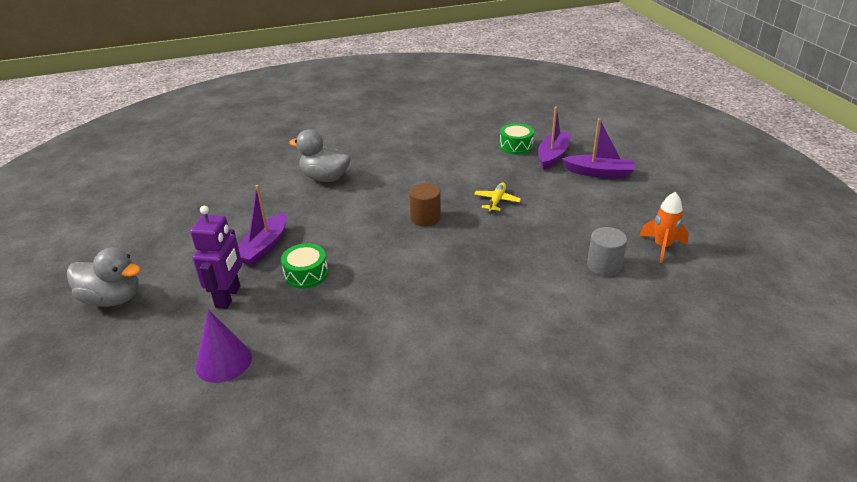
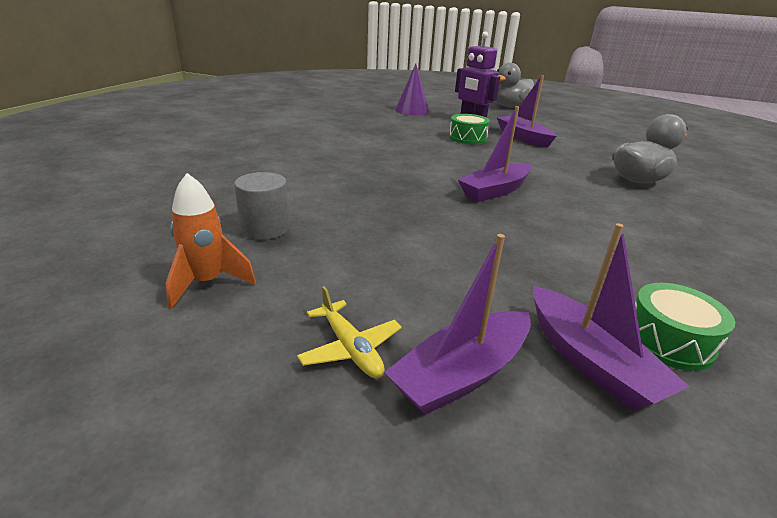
camera: 125 degrees right, 5 degrees down
(425, 218) = (495, 191): brown cylinder -> purple boat
(496, 201) = (482, 236): yellow plane -> yellow plane (350, 348)

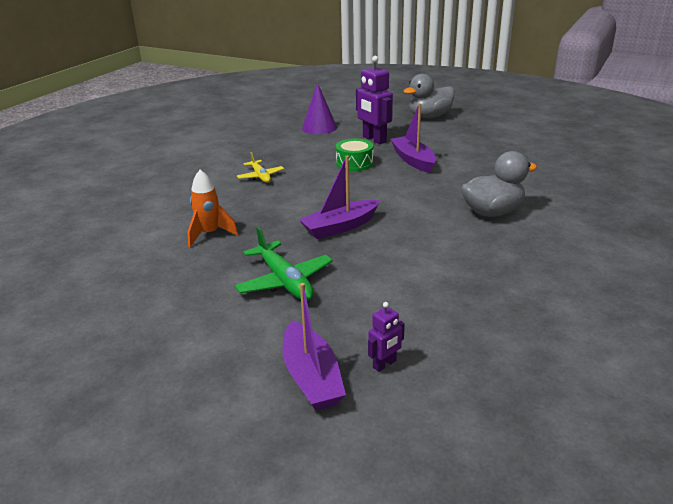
camera: 10 degrees right, 0 degrees up
(207, 283) = (68, 313): orange rocket -> orange rocket (209, 234)
(265, 228) = (125, 266): grey cylinder -> none
(350, 348) = (147, 363): yellow plane -> yellow plane (260, 176)
(461, 374) = (214, 382): purple boat -> none
(472, 244) = (285, 281): none -> green plane
(669, 340) = (384, 364): green drum -> purple robot

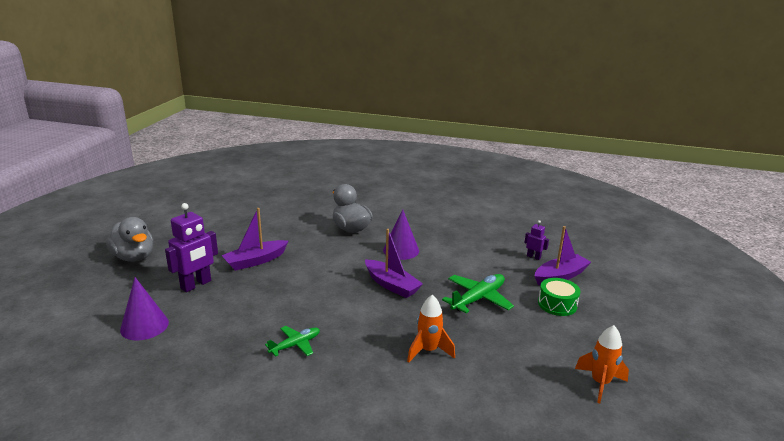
camera: 105 degrees left, 5 degrees down
(74, 332) = (600, 383): none -> orange rocket
(260, 176) = (295, 345): yellow plane -> green plane
(354, 163) = (260, 290): green drum -> green drum (557, 304)
(426, 242) = (401, 250): none -> purple cone

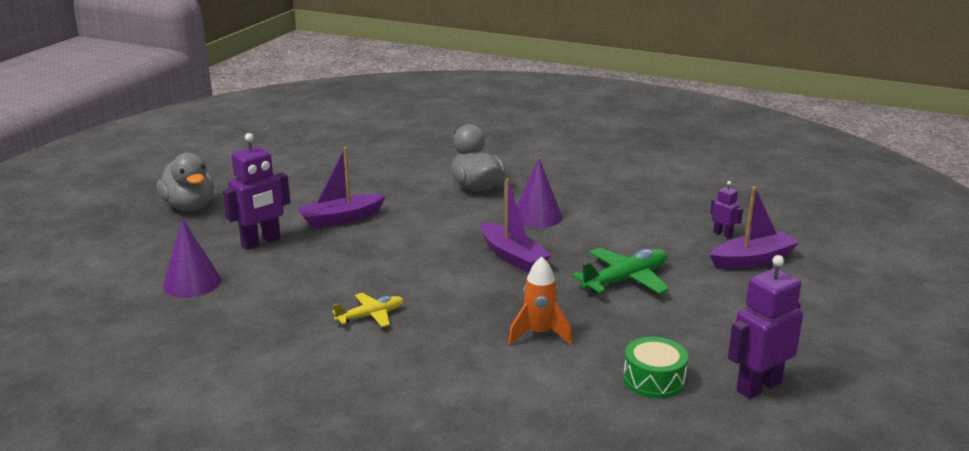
camera: 10 degrees right, 0 degrees up
(295, 345) = (371, 316): green plane -> yellow plane
(557, 304) = (734, 293): green drum -> green drum (654, 379)
(600, 383) = (758, 386): orange rocket -> purple robot

